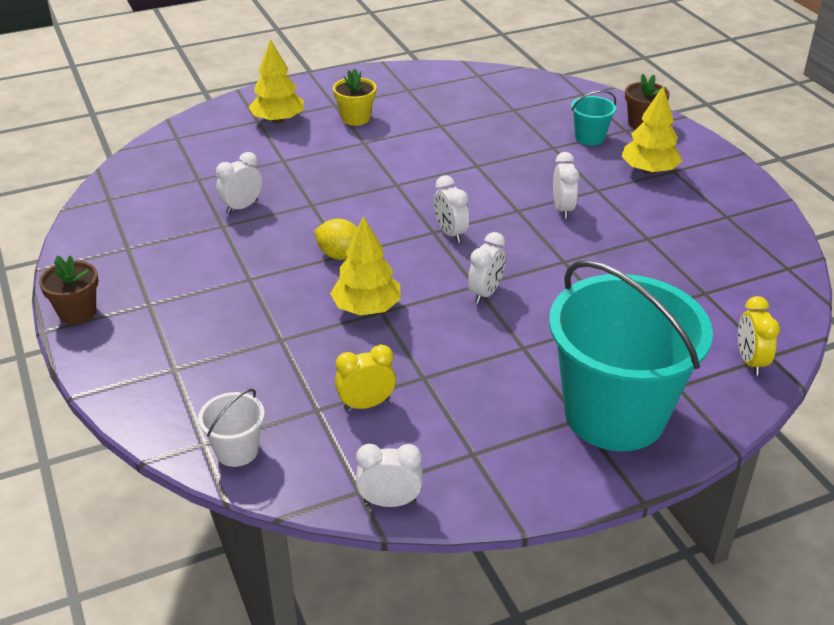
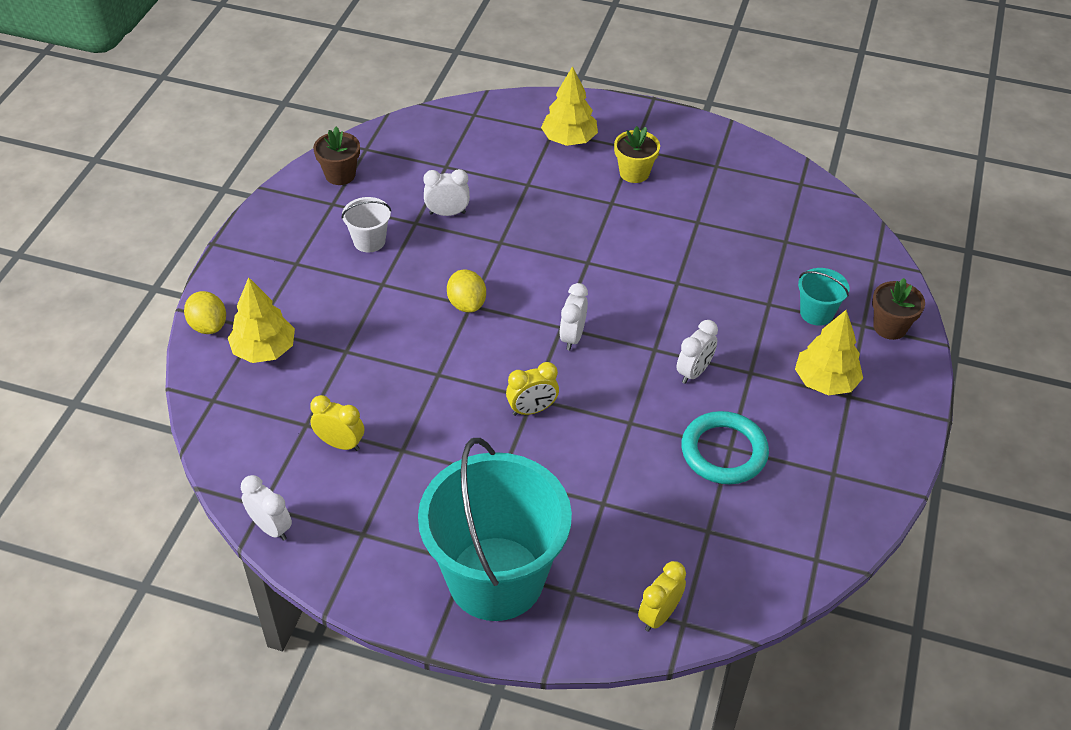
camera: 40 degrees right, 10 degrees up
(77, 312) = (246, 241): brown flower pot -> brown flower pot (340, 175)
(122, 392) = (208, 326): none -> yellow lemon
(237, 450) = (226, 420): white bucket -> white bucket (369, 241)
(367, 308) = (431, 364): yellow tree -> yellow tree (264, 350)
(485, 293) = (532, 409): white clock -> yellow clock
(647, 243) = (724, 451): none -> turquoise ring

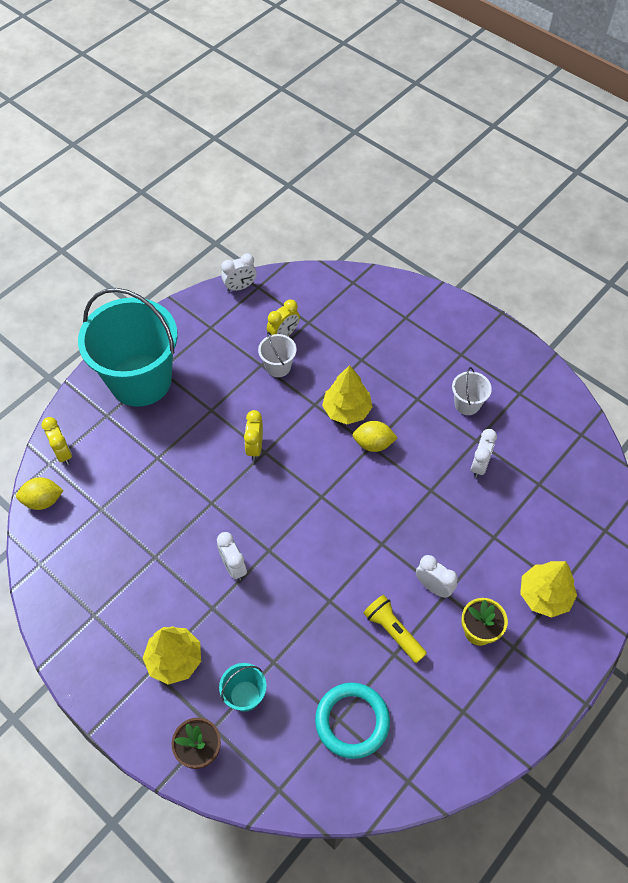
camera: 115 degrees right, 10 degrees up
(208, 326) = (419, 293): yellow lemon -> yellow lemon (43, 500)
(264, 350) = (383, 317): yellow tree -> yellow tree (346, 410)
(340, 175) = (553, 407): brown flower pot -> none
(397, 430) = (278, 367): none -> white bucket
(572, 337) = (308, 499): white clock -> white clock (433, 587)
(675, 228) = (393, 631): none -> yellow flashlight
(724, 451) = (154, 551): turquoise ring -> turquoise ring (352, 721)

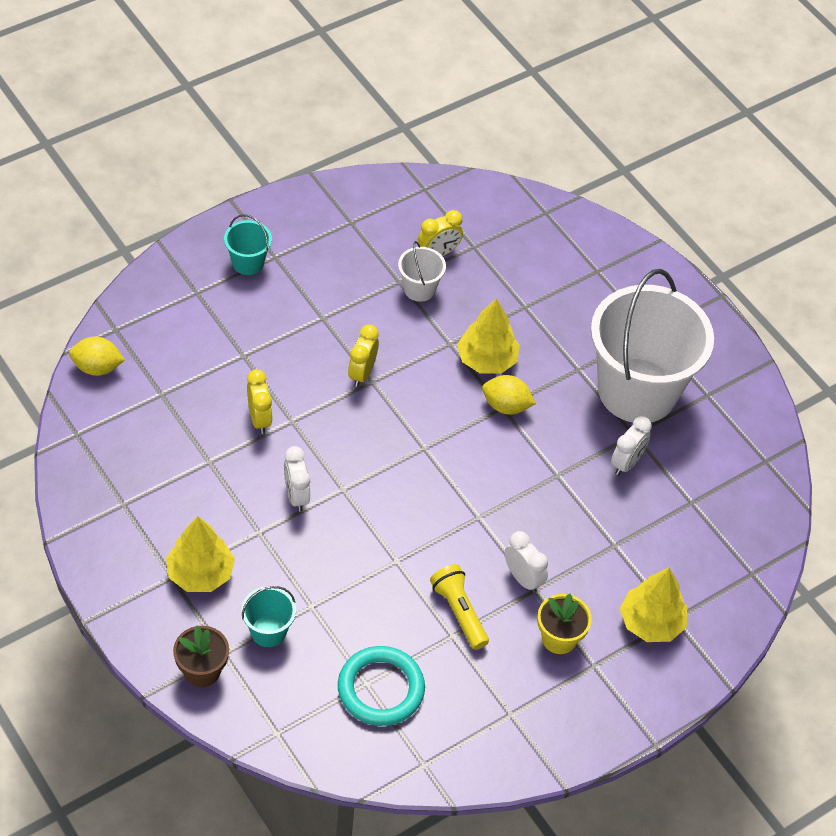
camera: 10 degrees right, 5 degrees down
(63, 453) = (134, 321): yellow clock -> yellow clock (259, 419)
(140, 380) = (248, 263): turquoise bucket -> turquoise bucket, size x0.41
(240, 287) = (402, 183): white clock -> none
(467, 404) = (637, 390): white bucket -> white bucket, size x2.44

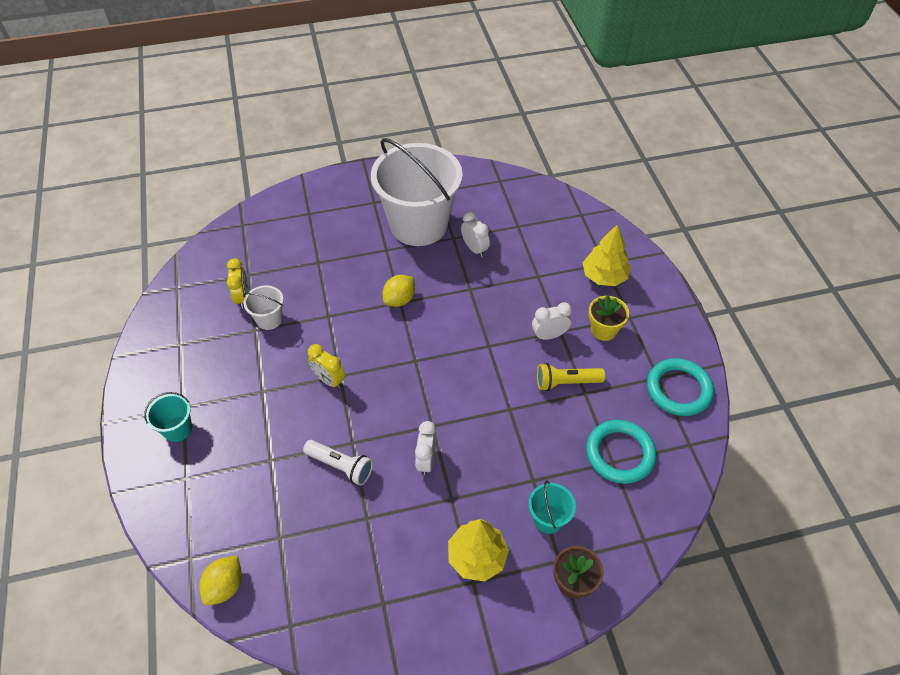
camera: 65 degrees left, 0 degrees up
(259, 419) = (340, 466): yellow clock -> white flashlight
(296, 496) = (426, 460): white clock -> white clock turned 90 degrees clockwise
(486, 360) = (354, 298): yellow tree -> none
(501, 740) = (678, 389): none -> turquoise ring

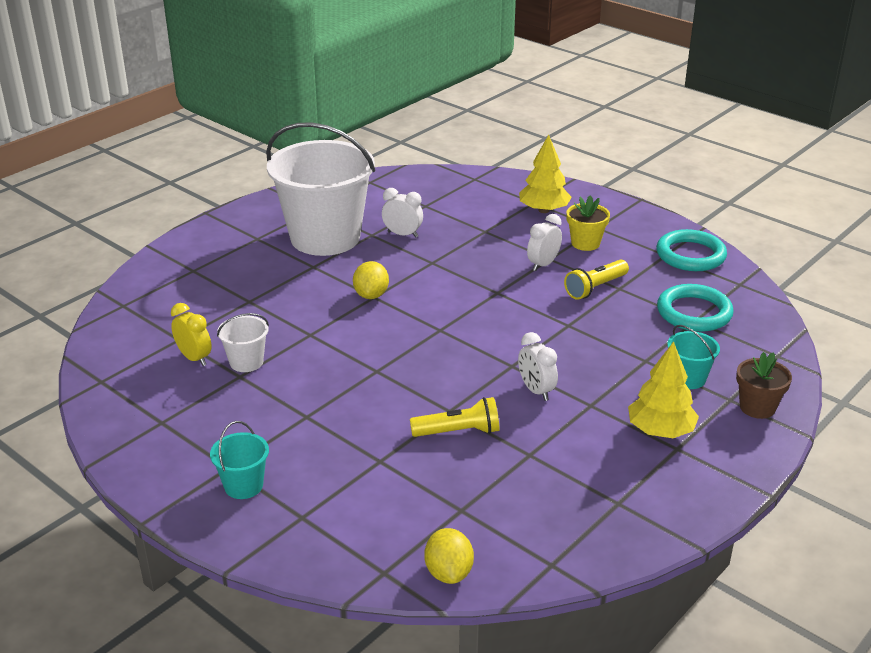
camera: 35 degrees left, 20 degrees down
(329, 380) = (369, 378): yellow clock -> none
(340, 466) = (458, 432): white flashlight -> yellow flashlight

